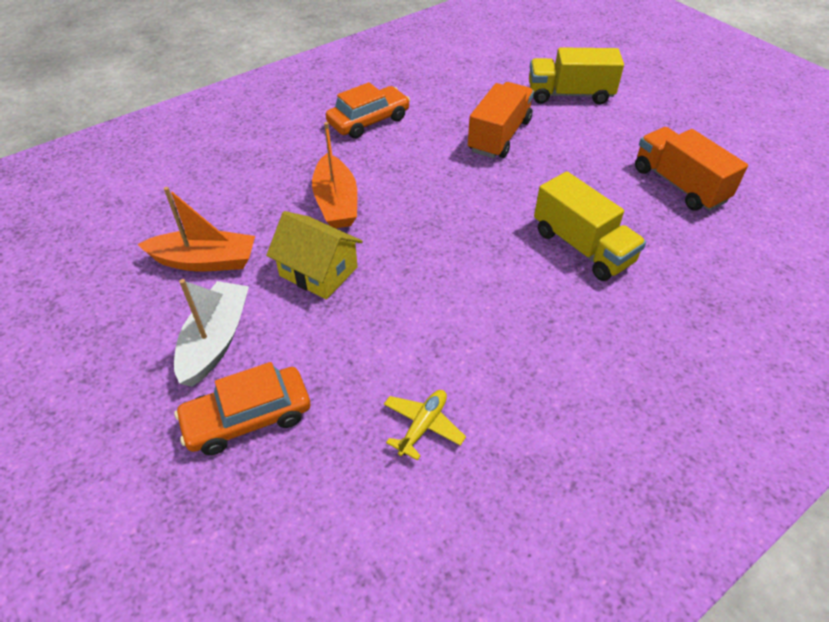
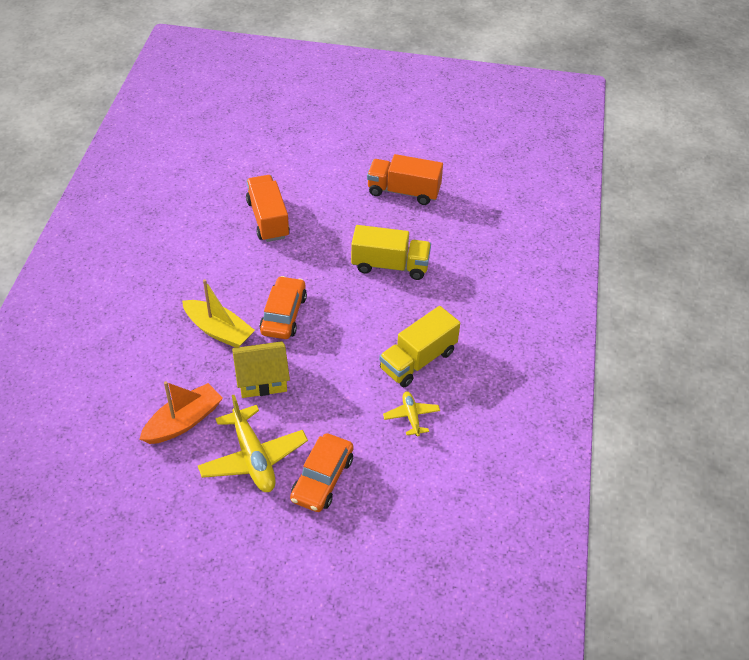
camera: 45 degrees left, 0 degrees up
(215, 341) = (253, 457): white boat -> yellow plane
(336, 202) = (218, 330): orange boat -> yellow boat
(368, 121) = (168, 260): orange car -> orange car (283, 314)
(569, 95) = (280, 160): yellow truck -> yellow truck (418, 360)

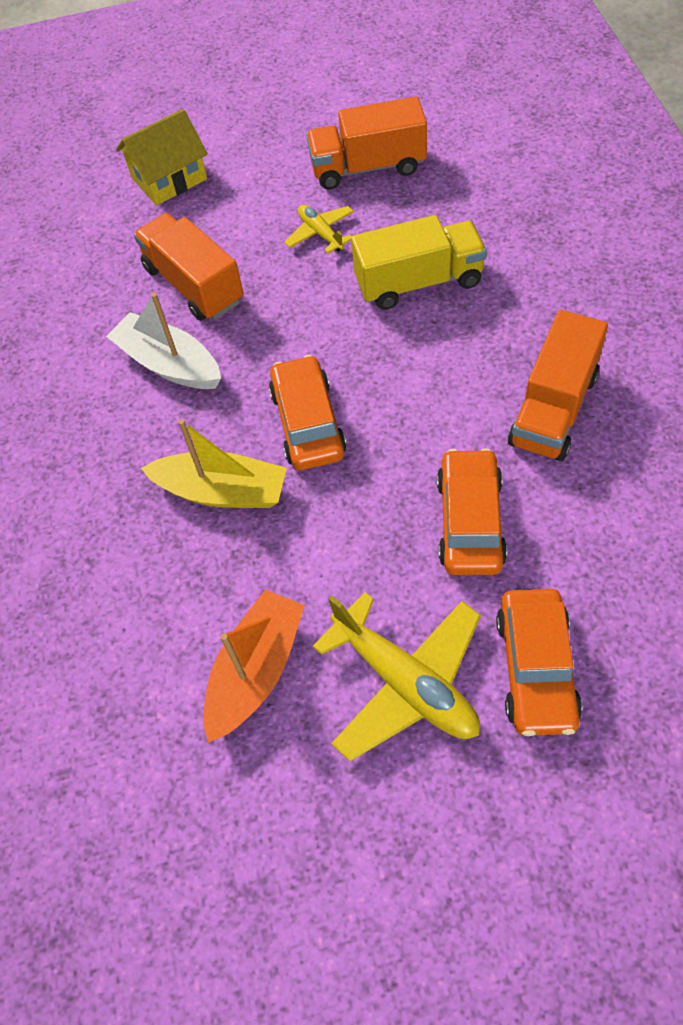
camera: 15 degrees left, 10 degrees up
(230, 256) = (169, 364): none -> white boat
(262, 379) = (338, 542): yellow house -> yellow house (169, 178)
(336, 397) = (470, 521): none -> orange car
(411, 416) = (602, 502): yellow plane -> yellow plane (321, 234)
(418, 360) = (553, 409): yellow truck -> orange truck

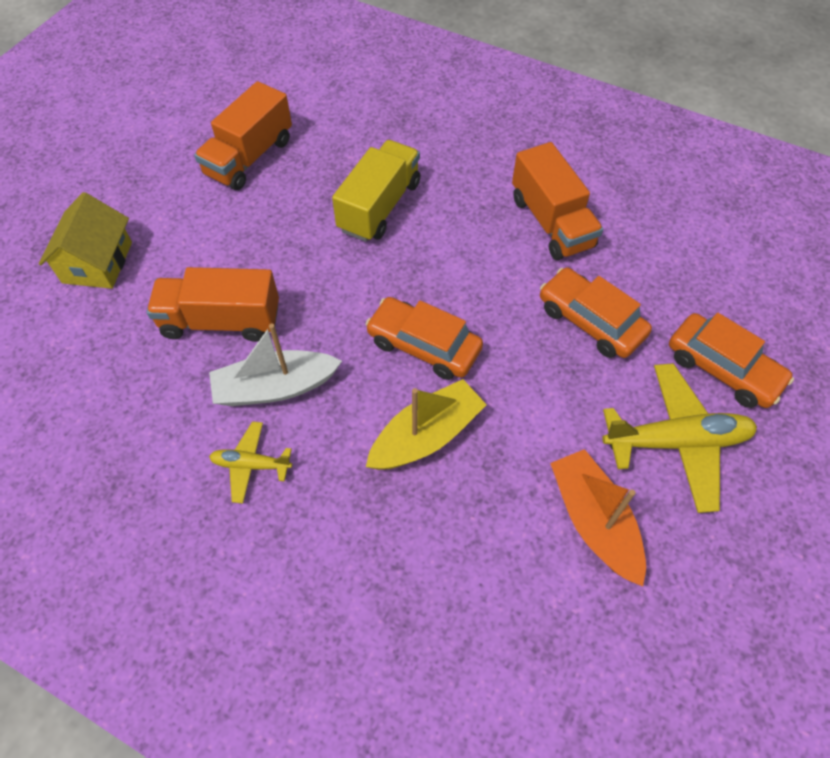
camera: 55 degrees left, 0 degrees up
(321, 234) = (272, 221): yellow plane -> yellow plane (251, 465)

